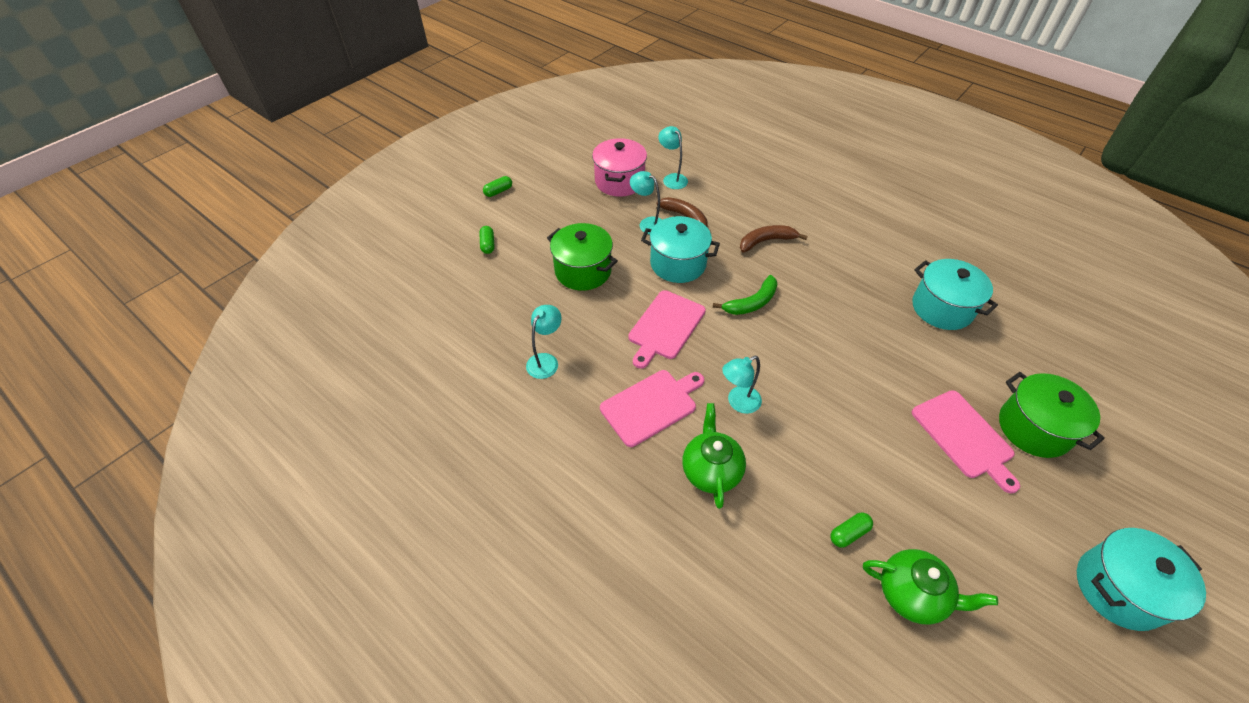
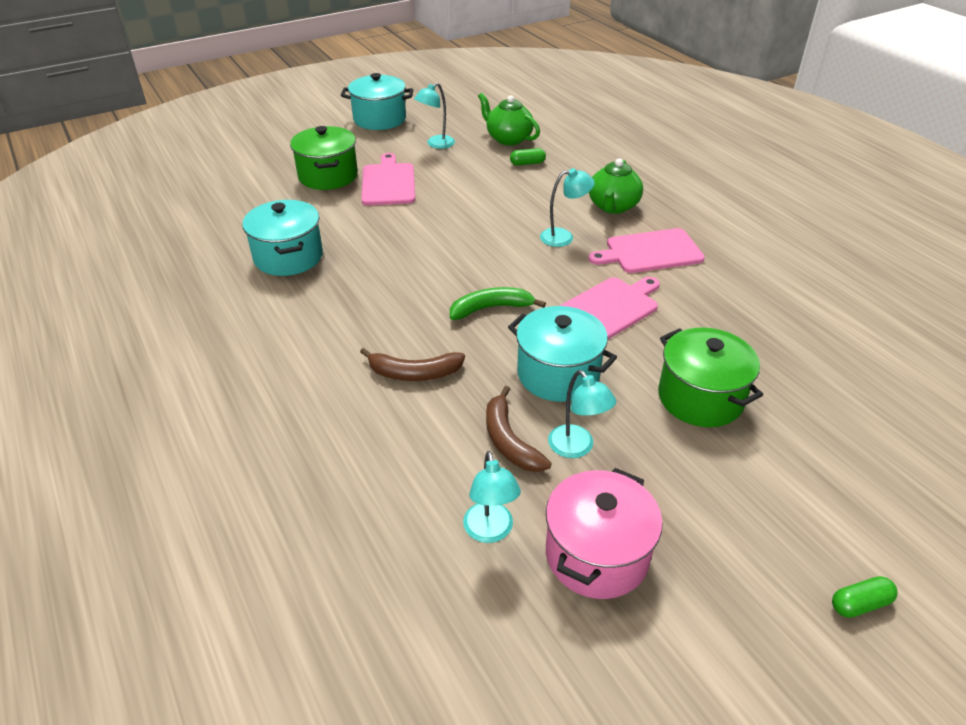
camera: 160 degrees left, 10 degrees down
(488, 245) = (860, 481): green capsule -> none
(546, 360) = (759, 309): turquoise lamp -> turquoise lamp (436, 144)

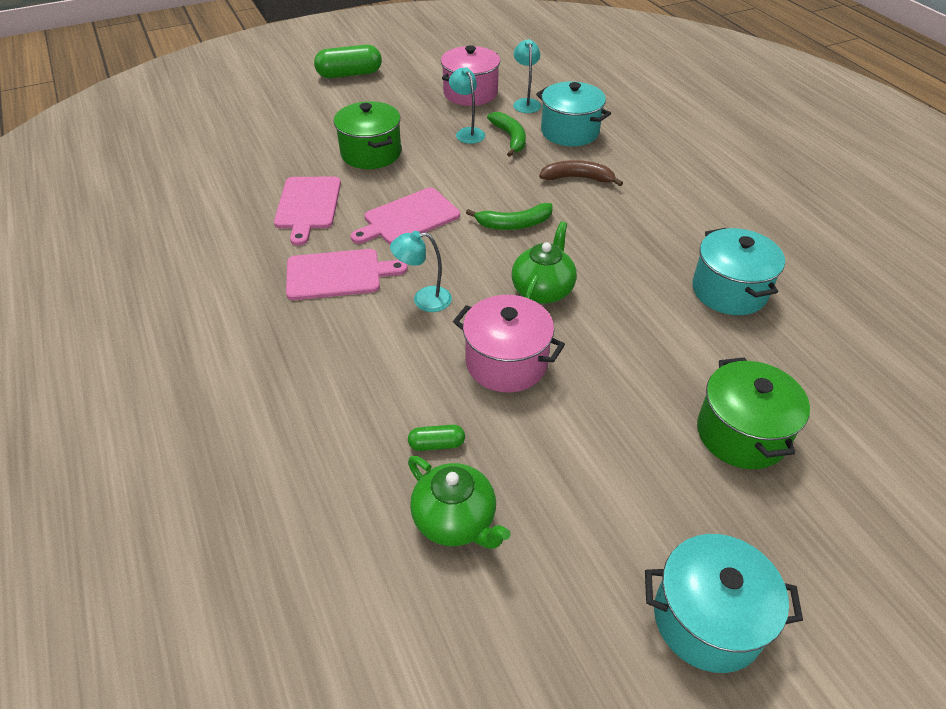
camera: 175 degrees left, 5 degrees up
(388, 183) = (646, 411): pink cutting board -> pink cutting board (308, 205)
(436, 144) = (584, 512): turquoise lamp -> none
(487, 202) = (506, 362): none -> pink pot
(509, 440) = (510, 138): brown banana -> green banana
(558, 374) = (468, 172): turquoise pot -> turquoise pot (569, 132)
(613, 206) = (347, 343): green teapot -> green teapot (543, 290)
(860, 604) = (349, 74): green capsule -> green capsule, size x2.01

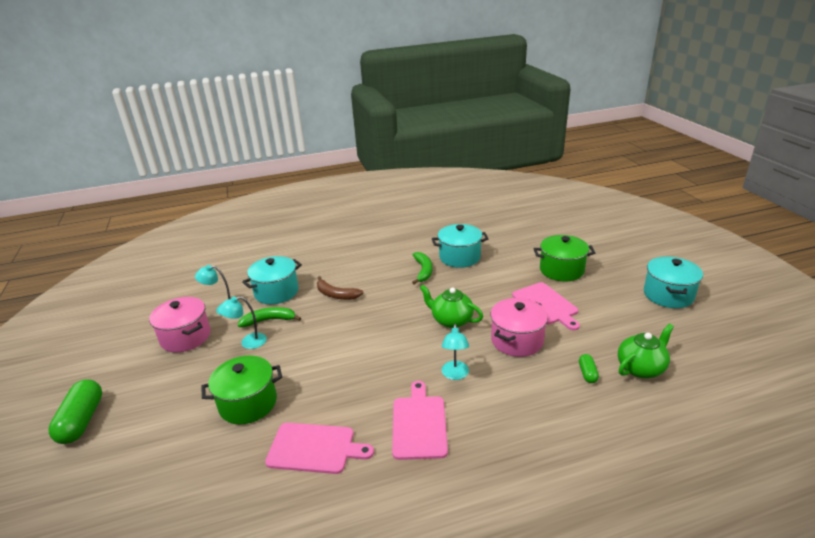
camera: 80 degrees left, 15 degrees down
(408, 218) = (355, 380): pink cutting board -> pink cutting board (546, 305)
(514, 224) = (379, 327): green banana -> green banana (423, 271)
(578, 178) = (336, 294): brown banana -> brown banana turned 75 degrees counterclockwise

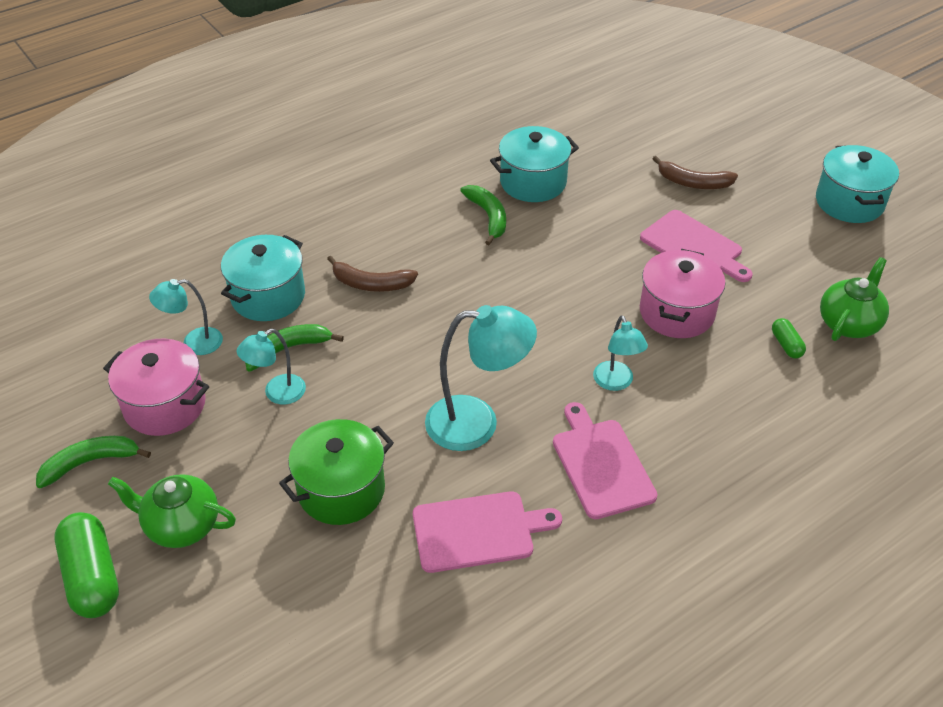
camera: 20 degrees left, 15 degrees up
(127, 359) = (90, 462): none -> green banana
(352, 381) = (477, 423): none -> turquoise lamp
(451, 320) = (571, 297): green teapot -> green teapot (181, 525)
(561, 270) = (693, 183): green pot -> brown banana

